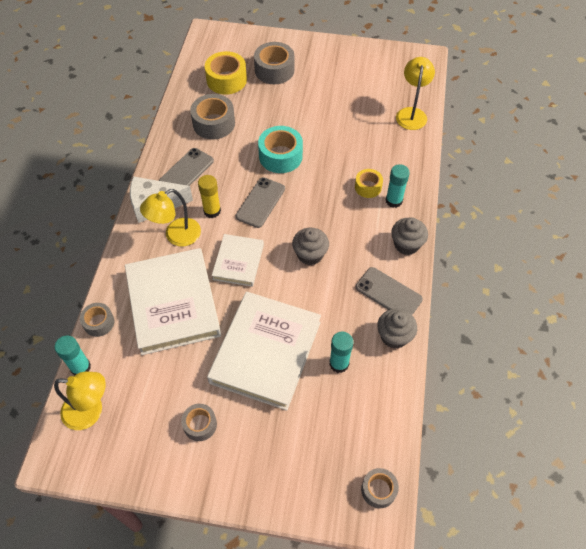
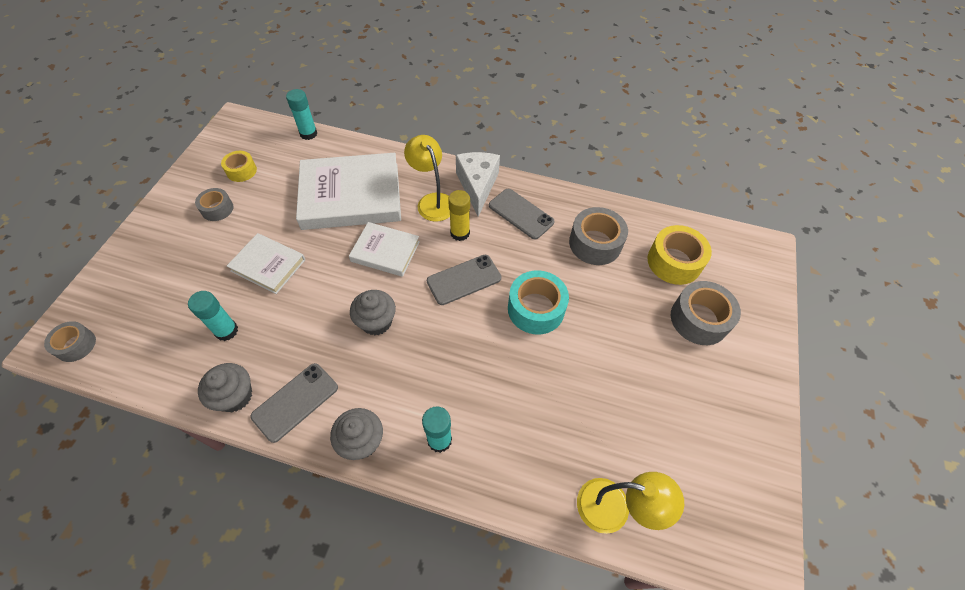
camera: 95 degrees right, 0 degrees up
(91, 411) = (265, 140): yellow lamp -> none
(99, 322) = (348, 144): grey tape -> none
(260, 202) = (464, 280): grey phone -> grey phone turned 60 degrees counterclockwise
(265, 352) = (268, 265): white book -> white book, size x0.54
(368, 187) = (469, 409): yellow tape -> yellow tape (241, 171)

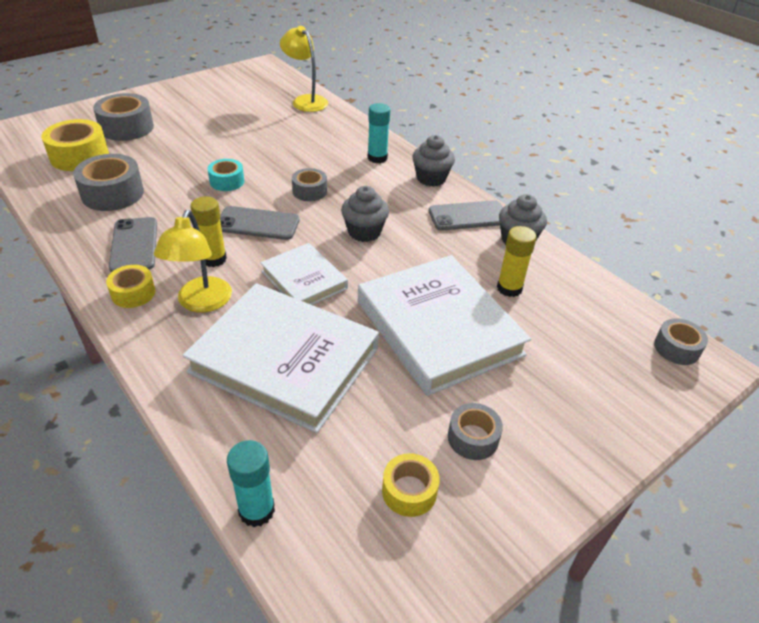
camera: 145 degrees left, 15 degrees down
(226, 331) = (509, 288): turquoise glue stick -> yellow glue stick
(268, 265) = (438, 328): white book -> white book, size x1.84
(459, 342) = (309, 191): none -> grey tape
(477, 186) = (133, 293): white cheese -> yellow tape
(536, 309) = (227, 181): turquoise tape -> turquoise tape, size x0.60

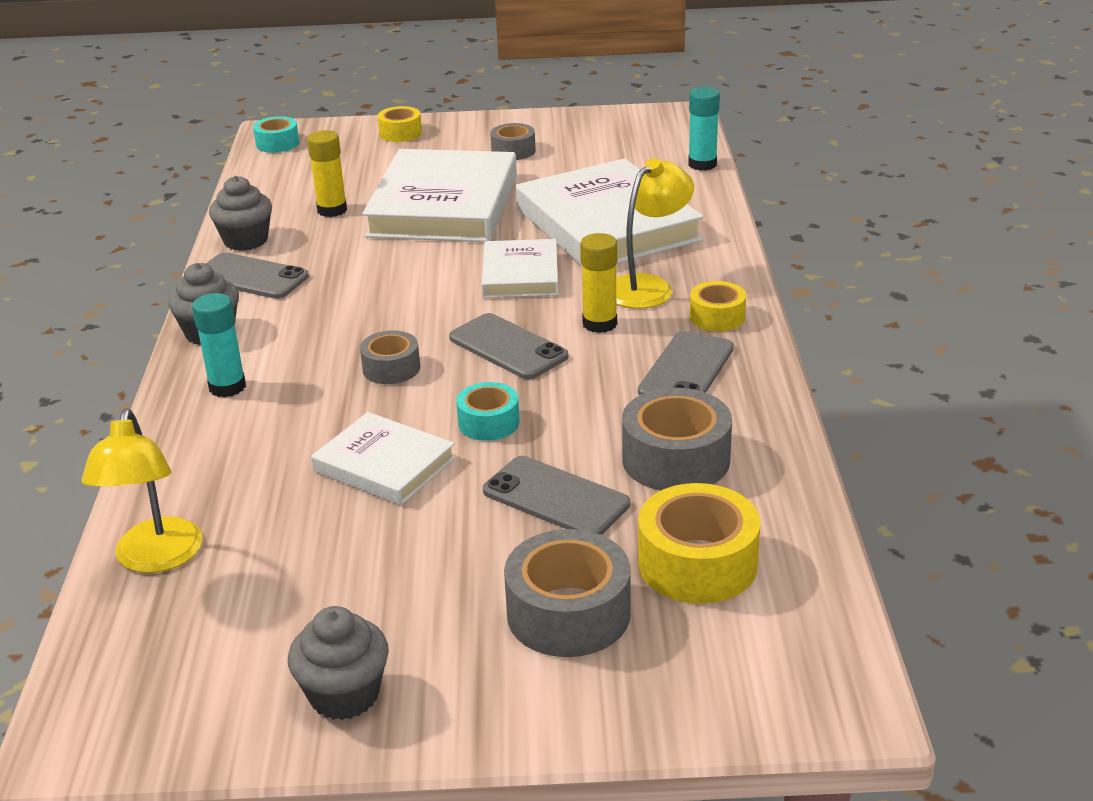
camera: 140 degrees left, 10 degrees down
(163, 161) = (556, 498): none -> grey phone
(257, 150) = (384, 465): none -> white book
(364, 232) = (393, 298): grey cupcake -> grey cupcake (344, 695)
(409, 491) = (590, 145): yellow tape -> yellow tape (400, 133)
(676, 348) = (277, 143): grey tape -> turquoise tape

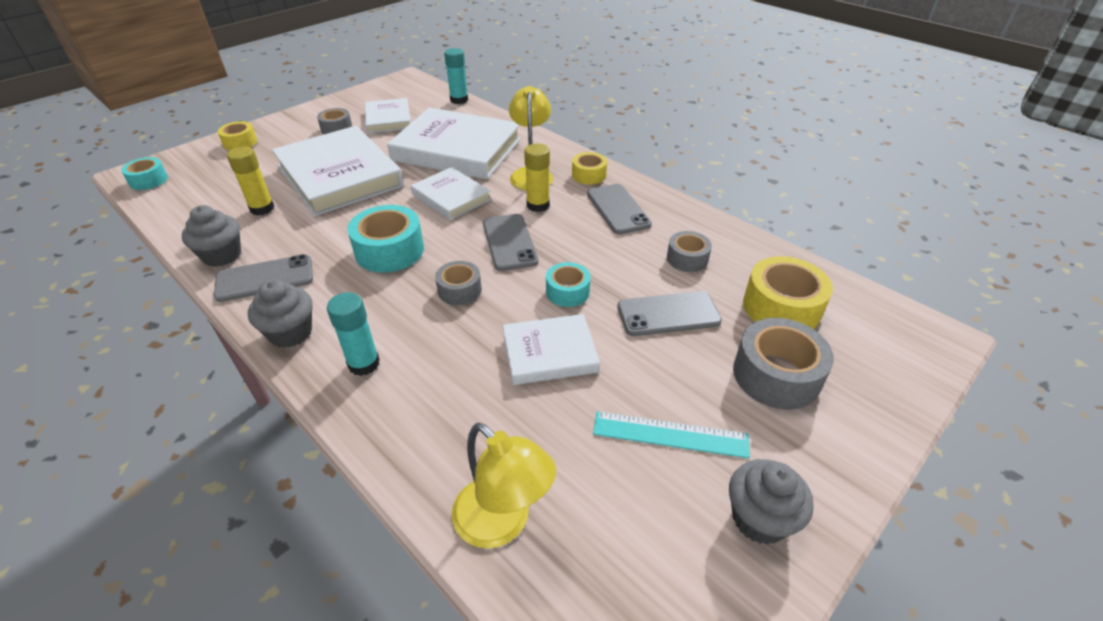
camera: 45 degrees left, 10 degrees up
(379, 590) = (670, 434): none -> turquoise ruler
(384, 301) = (389, 250): none -> turquoise tape
(508, 347) = (509, 242): grey phone -> grey phone turned 75 degrees clockwise
(583, 160) = (388, 119): none -> white book
(676, 459) = (687, 259): grey tape -> grey tape, size x0.60

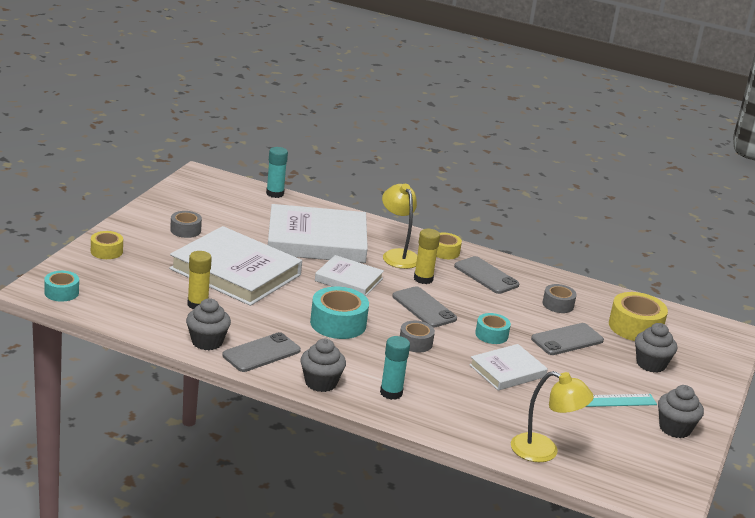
camera: 25 degrees left, 15 degrees down
(388, 119) = (226, 218): white book -> none
(776, 375) = (651, 364): grey tape -> grey cupcake

